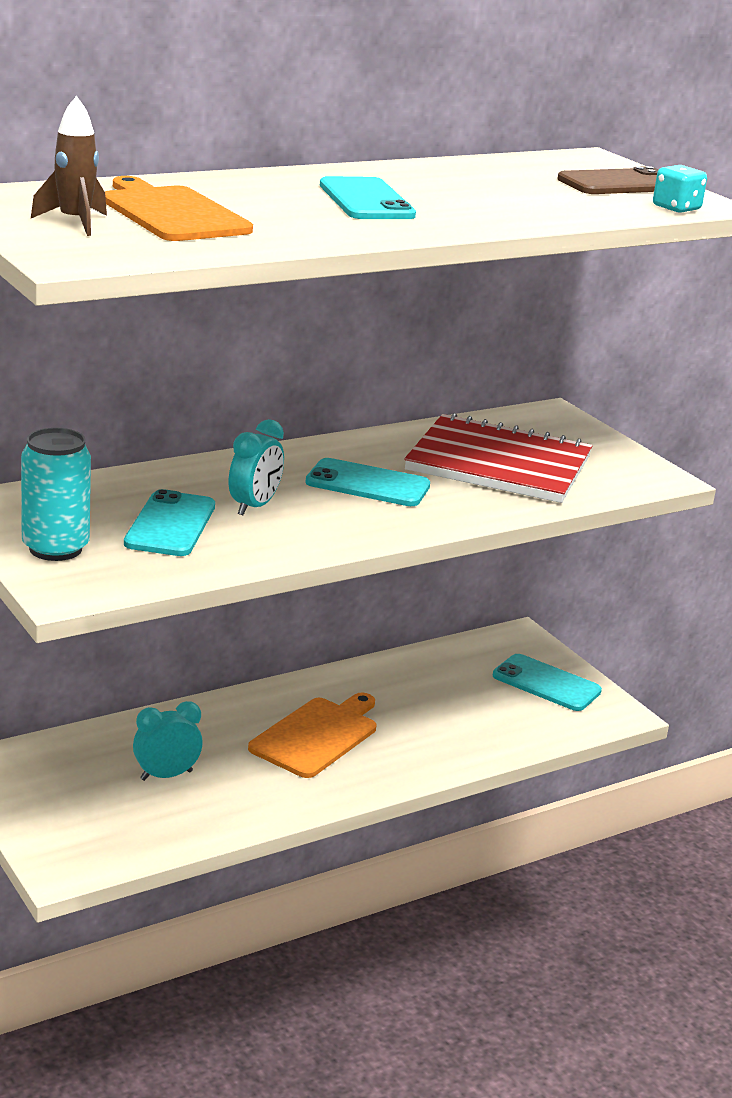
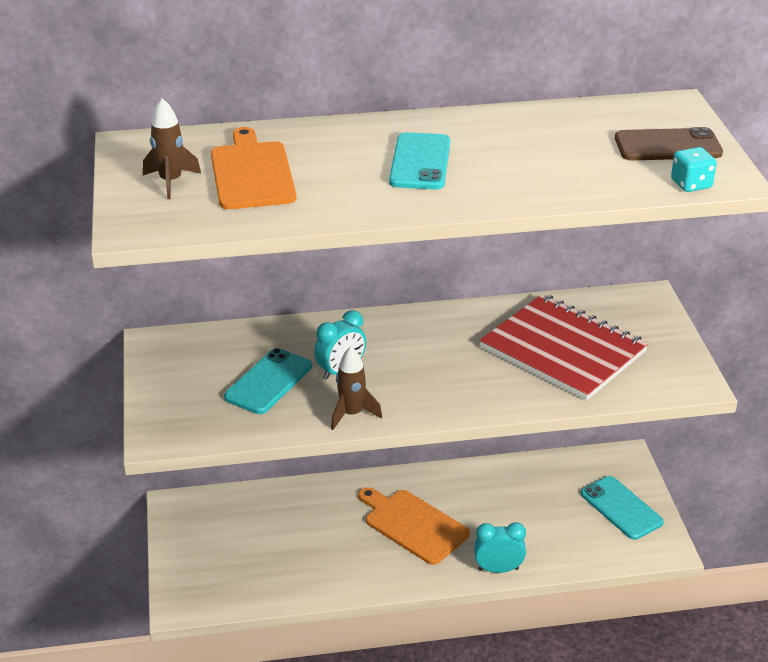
camera: 25 degrees right, 10 degrees up
(55, 548) = (176, 394): turquoise can -> none
(166, 775) = (287, 539): turquoise clock -> turquoise clock (498, 569)
(300, 543) = (352, 414): none -> brown rocket
(317, 736) = (413, 525): orange cutting board -> orange cutting board turned 105 degrees counterclockwise
(367, 484) = (442, 359): turquoise phone -> none

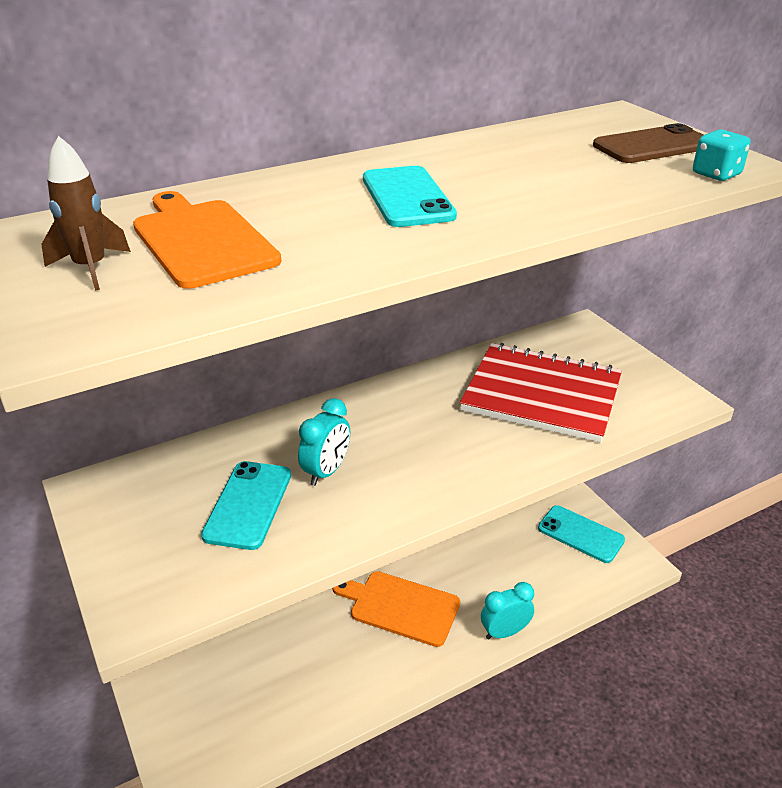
camera: 20 degrees left, 0 degrees up
(352, 414) = (365, 521): brown rocket -> none

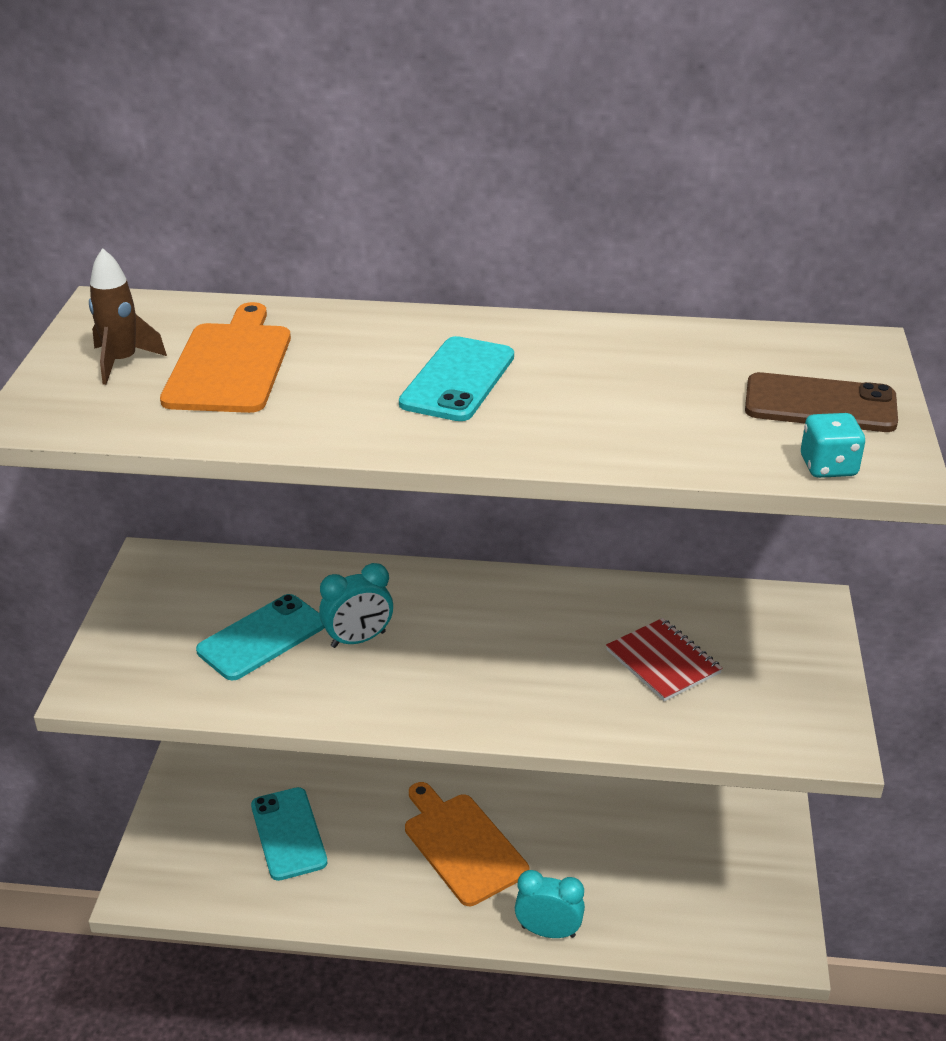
camera: 35 degrees right, 0 degrees up
(542, 394) = (663, 661): red notebook -> red notebook, size x0.51
(580, 534) = (742, 878): turquoise phone -> turquoise phone (288, 834)

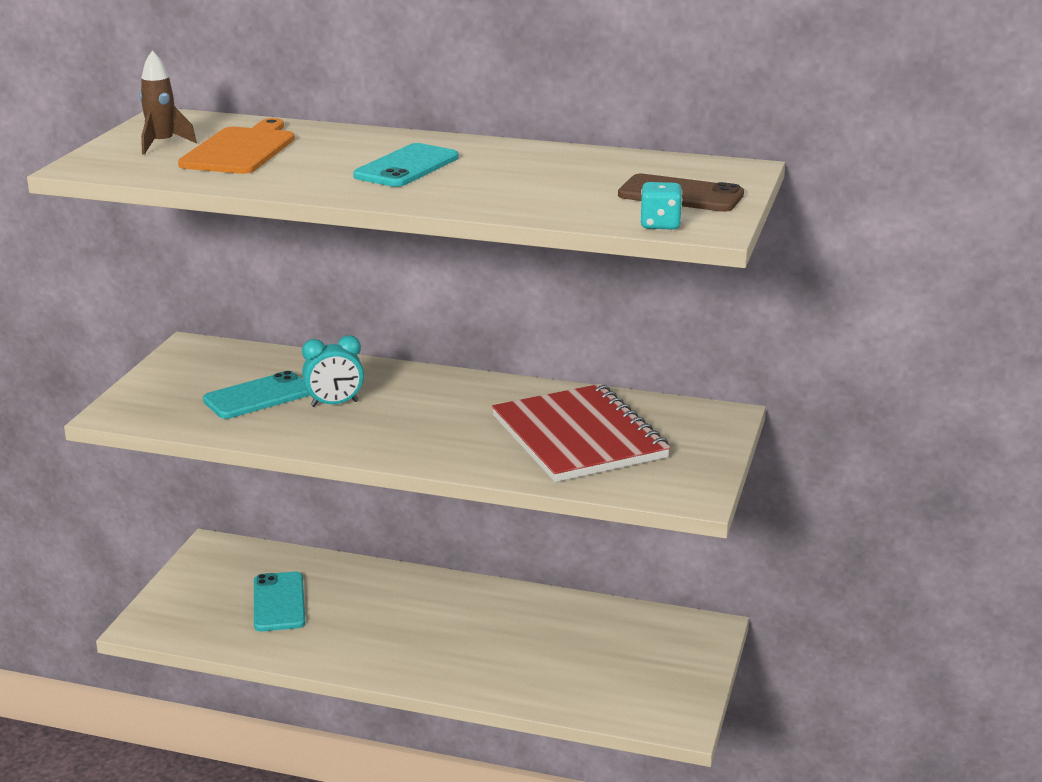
camera: 10 degrees right, 10 degrees down
(462, 845) = (424, 625): orange cutting board -> none
(548, 931) = (476, 688): turquoise clock -> none
(663, 661) = (579, 437): red notebook -> red notebook, size x1.96

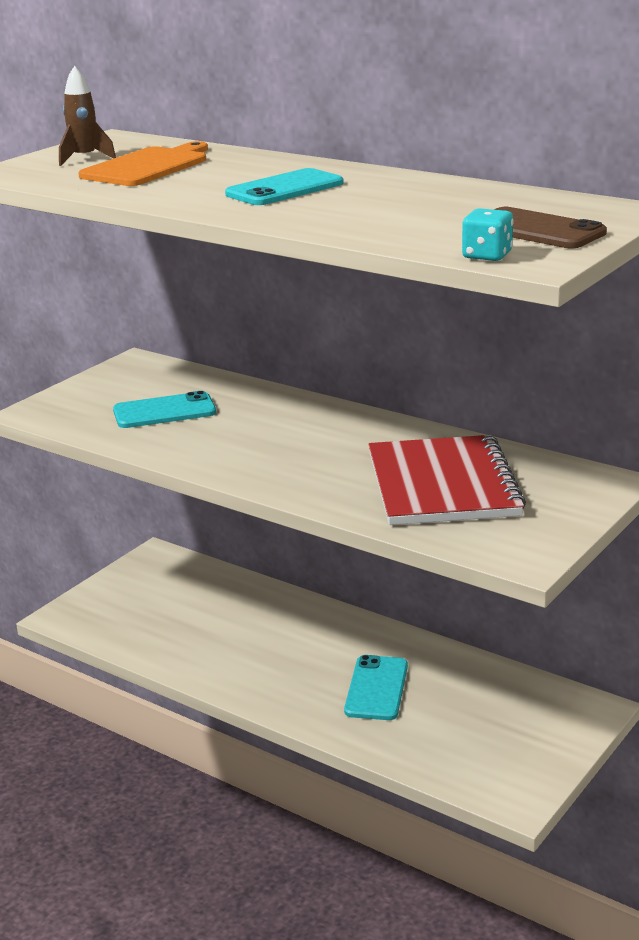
camera: 20 degrees right, 0 degrees up
(279, 602) = (188, 614): turquoise phone -> turquoise phone (376, 688)
(334, 404) = (228, 426): turquoise clock -> none

